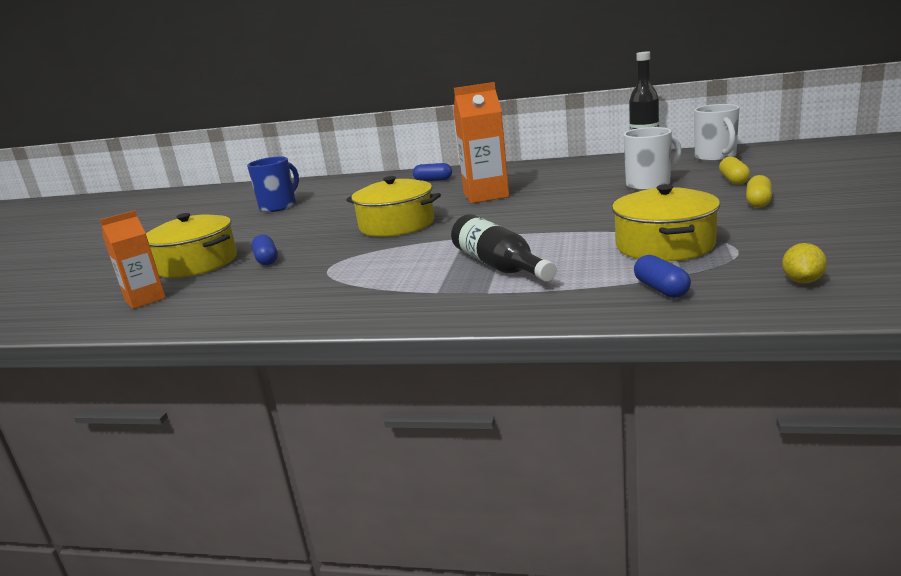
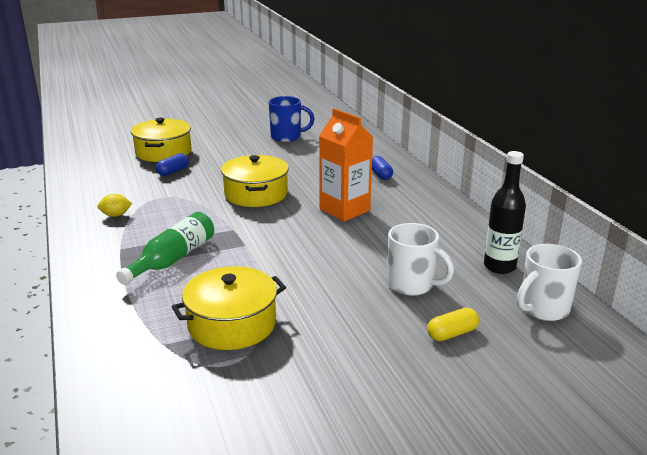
camera: 55 degrees right, 5 degrees up
(145, 299) = (102, 160): orange carton -> none
(499, 265) = (173, 259): black bottle -> green bottle
(661, 289) = (131, 339): blue capsule -> none
(758, 202) = (376, 359): yellow capsule -> none
(802, 281) = (154, 408): yellow lemon -> yellow lemon (116, 215)

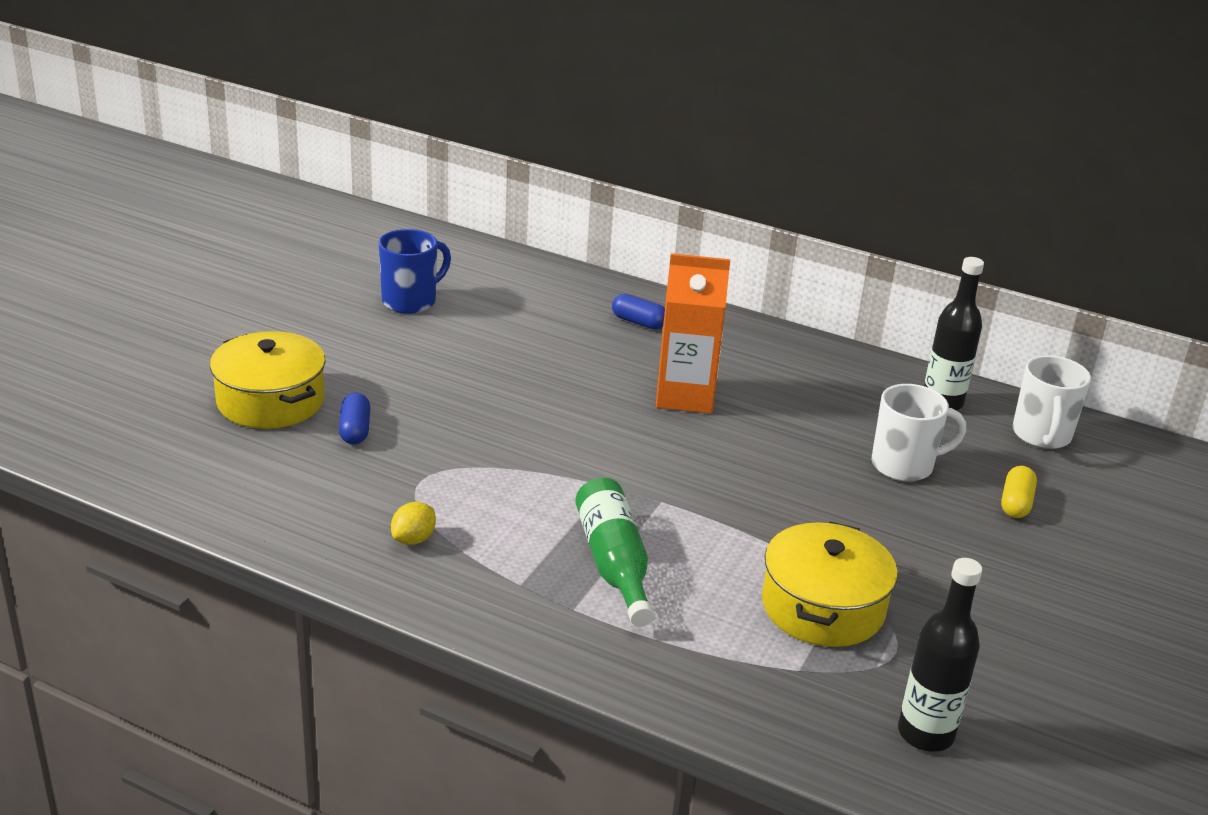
camera: 45 degrees left, 5 degrees up
(163, 410) = (925, 734): none -> black bottle
(256, 194) = (540, 418): yellow pot -> none

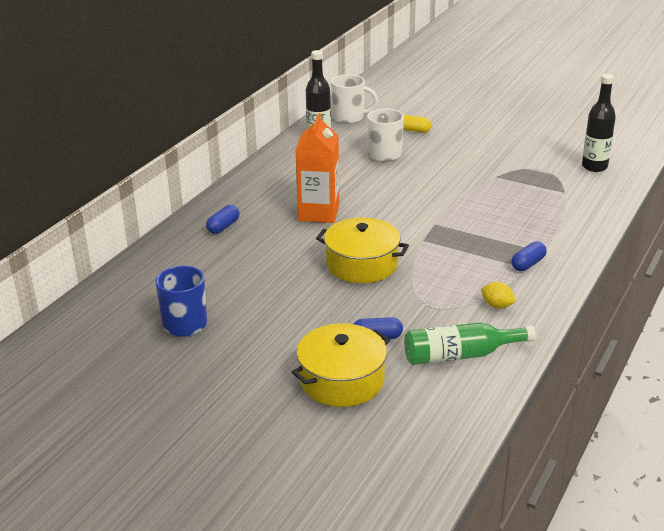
camera: 85 degrees left, 0 degrees up
(531, 586) = (528, 264): none -> blue capsule
(614, 563) = (498, 239): green bottle -> green bottle (460, 355)
(823, 607) = (514, 183): yellow pot -> yellow pot (362, 264)

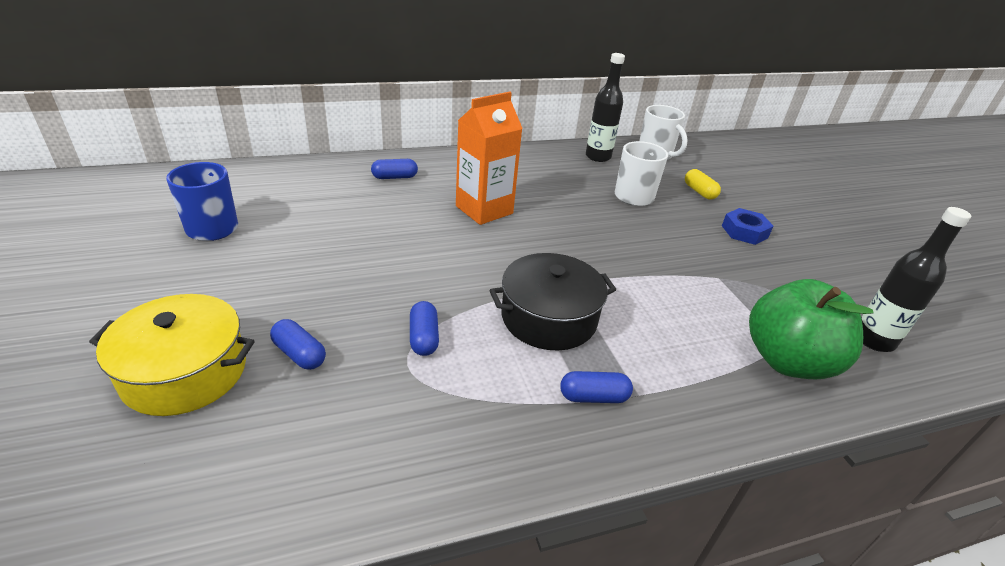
camera: 40 degrees right, 5 degrees up
(362, 264) = (430, 275): yellow pot -> none
(417, 292) = (424, 337): none -> blue capsule
(455, 245) = (549, 318): none -> black pot
(460, 355) = (323, 446): green bottle -> none
(470, 142) = (744, 231): none -> blue nut
(497, 306) = (470, 419): yellow lemon -> none
(575, 198) = (787, 361): none -> green apple

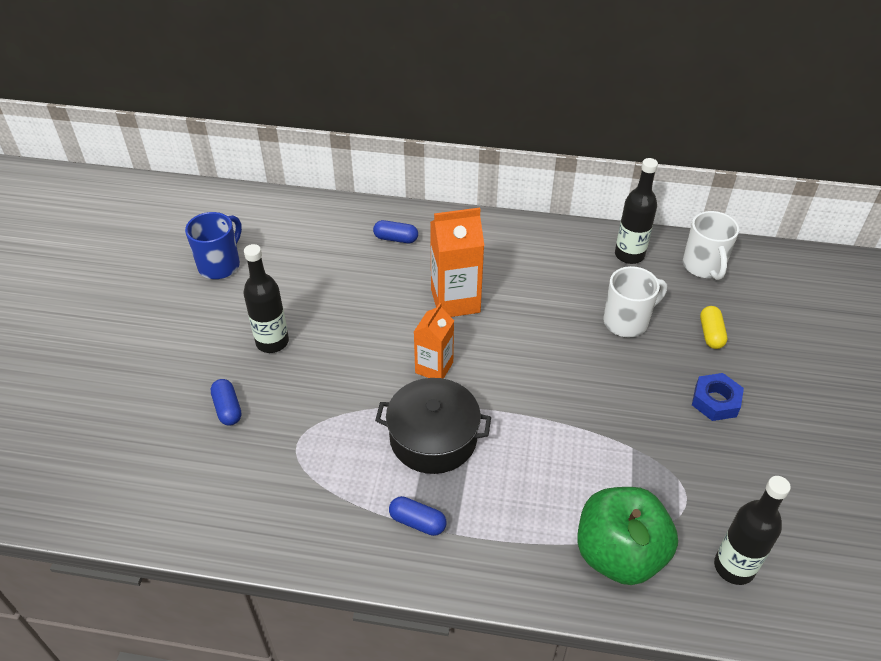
camera: 30 degrees right, 10 degrees up
(185, 372) = (150, 399): yellow pot -> none
(317, 279) = (272, 342): none -> black bottle
(424, 337) = (321, 423): blue capsule -> none
(504, 262) = (434, 367): none -> orange carton

